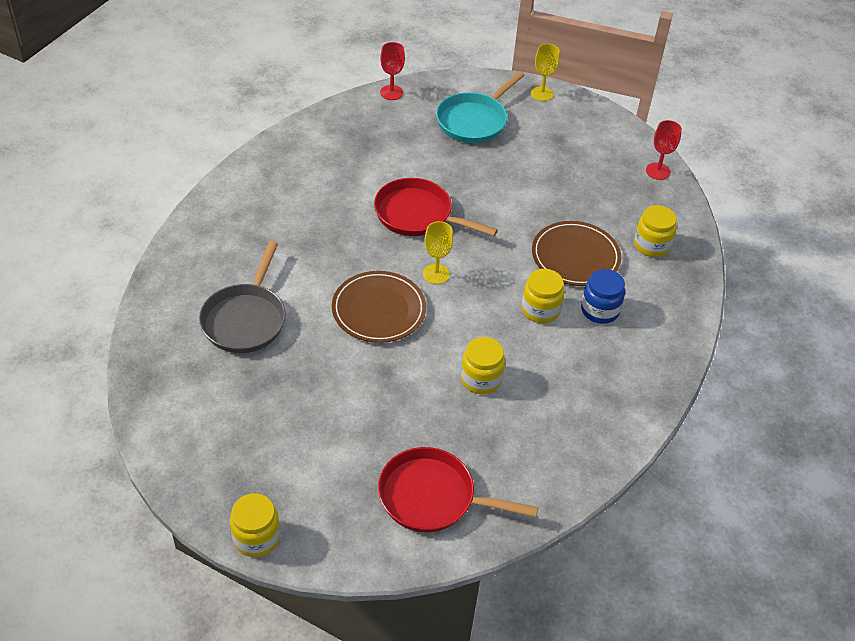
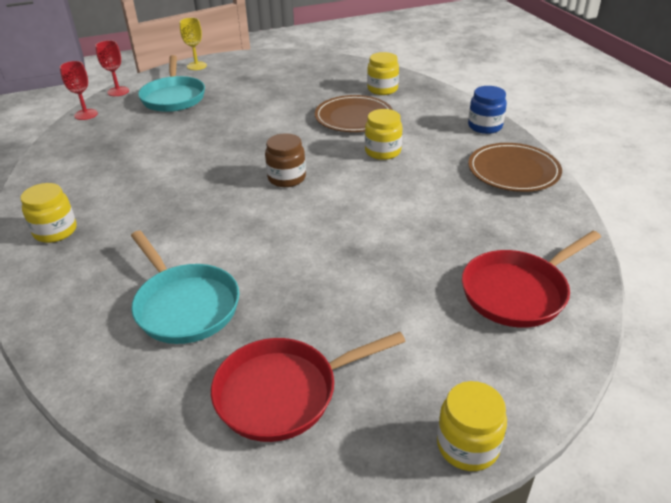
camera: 45 degrees left, 10 degrees down
(246, 319) = (184, 305): grey pan -> turquoise pan
(379, 310) = (283, 222): brown plate -> brown plate (513, 171)
(418, 215) = (218, 158): red pan -> red pan (284, 392)
(436, 274) = (286, 178): yellow goblet -> brown jar
(481, 379) = (417, 207): yellow jar -> yellow jar (55, 231)
(600, 310) = (413, 130): blue jar -> blue jar (485, 126)
(658, 171) = (325, 61): red goblet -> red goblet (118, 91)

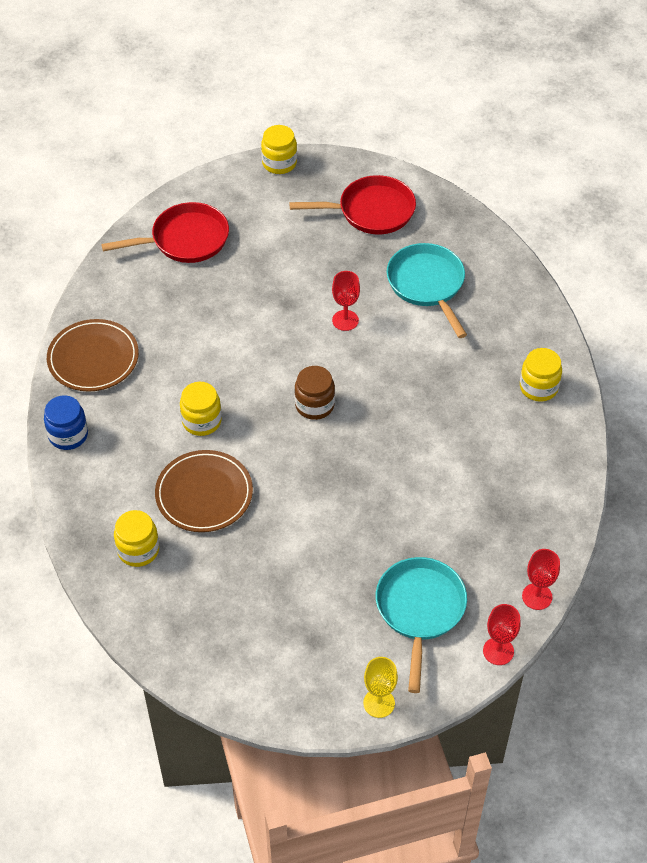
camera: 165 degrees left, 15 degrees up
(279, 248) = (345, 320): none -> red goblet

